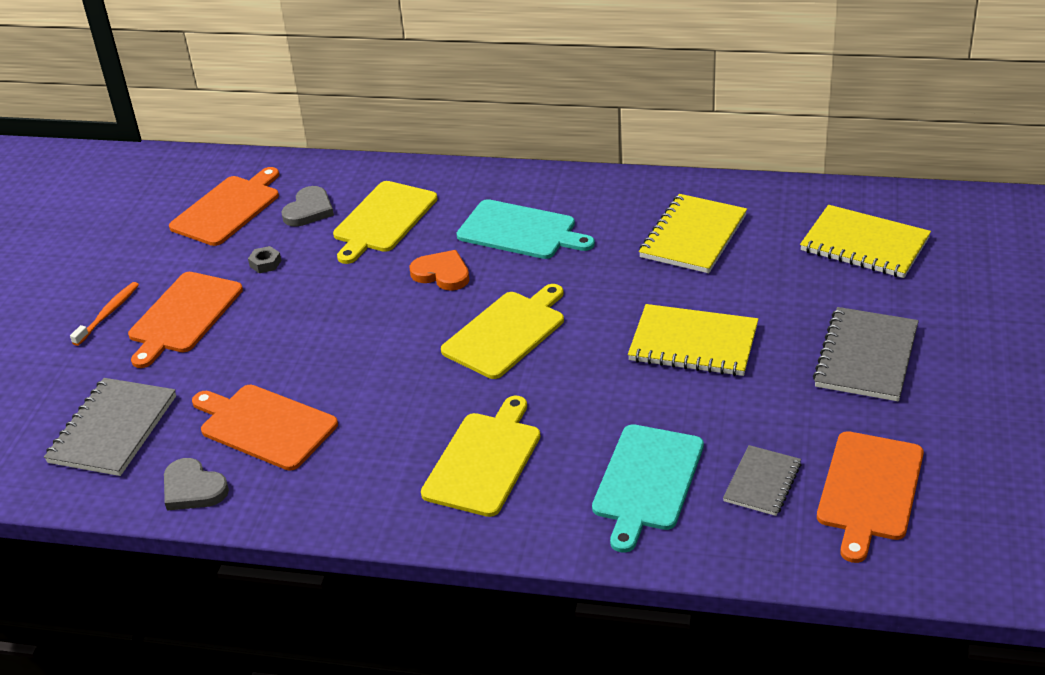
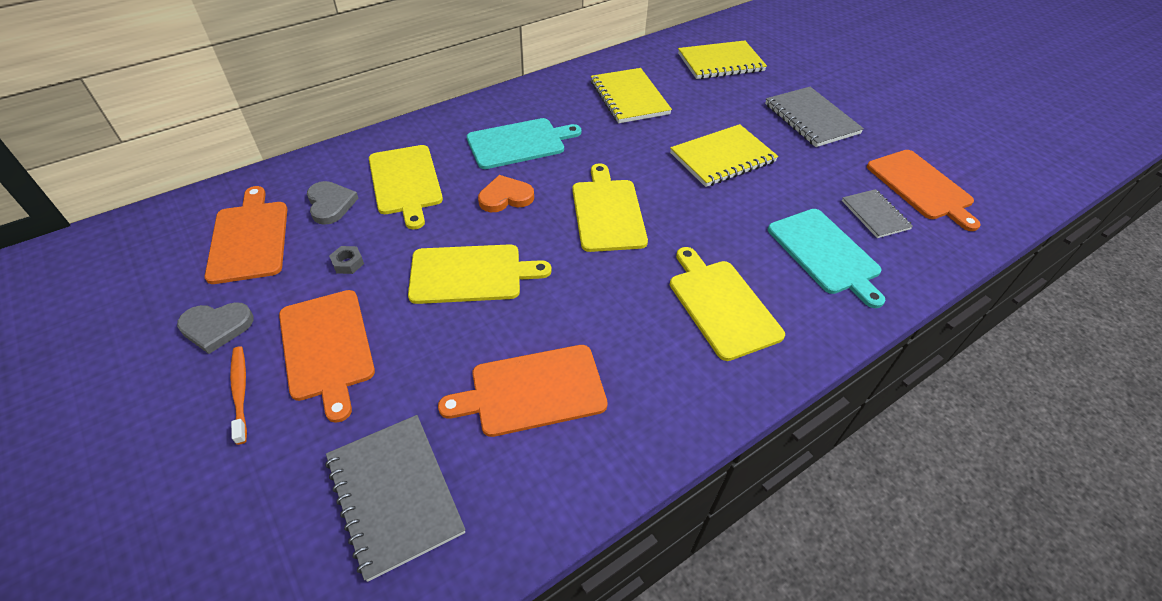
camera: 50 degrees left, 10 degrees up
(193, 488) = (548, 489): grey heart -> grey heart (216, 327)
(334, 320) = (471, 274): none -> yellow cutting board

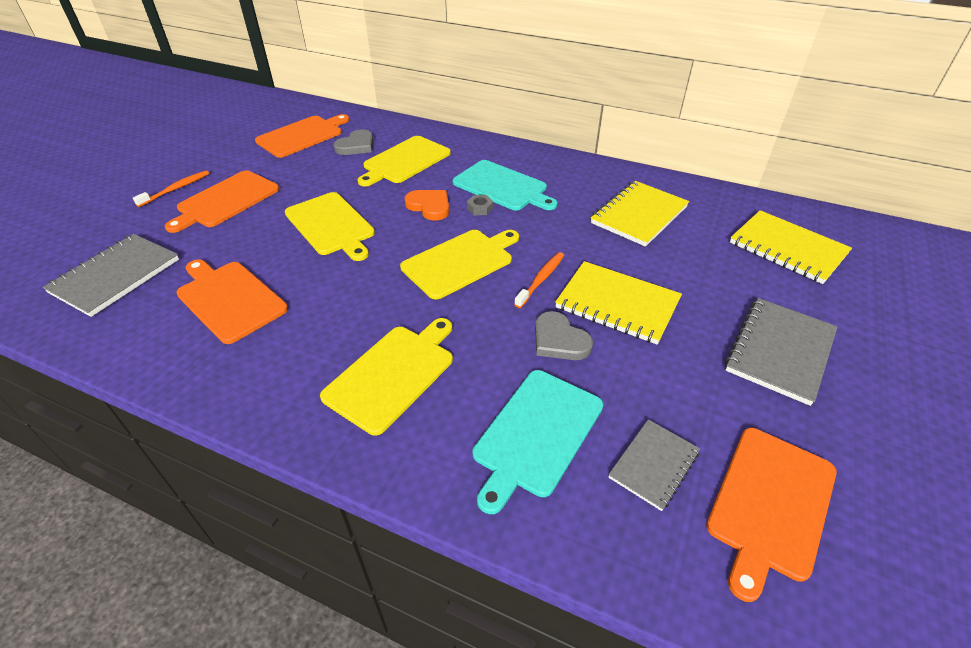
camera: 60 degrees right, 5 degrees down
(216, 327) = (222, 159): grey heart -> grey heart (559, 340)
(348, 263) = (305, 175): grey nut -> grey nut (480, 208)
(666, 179) = (541, 279): none -> orange toothbrush

